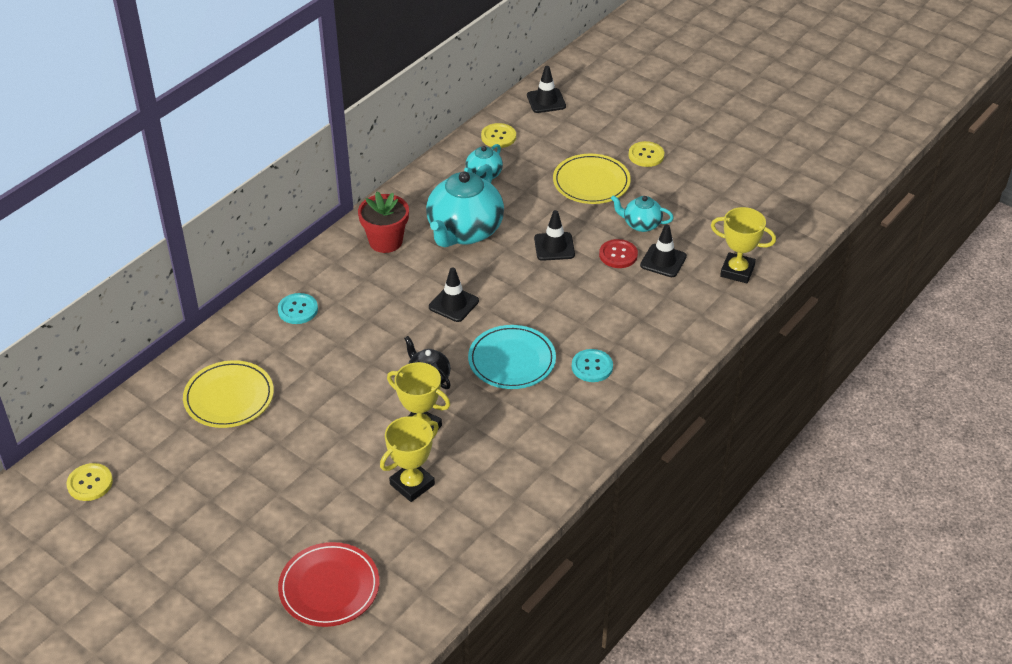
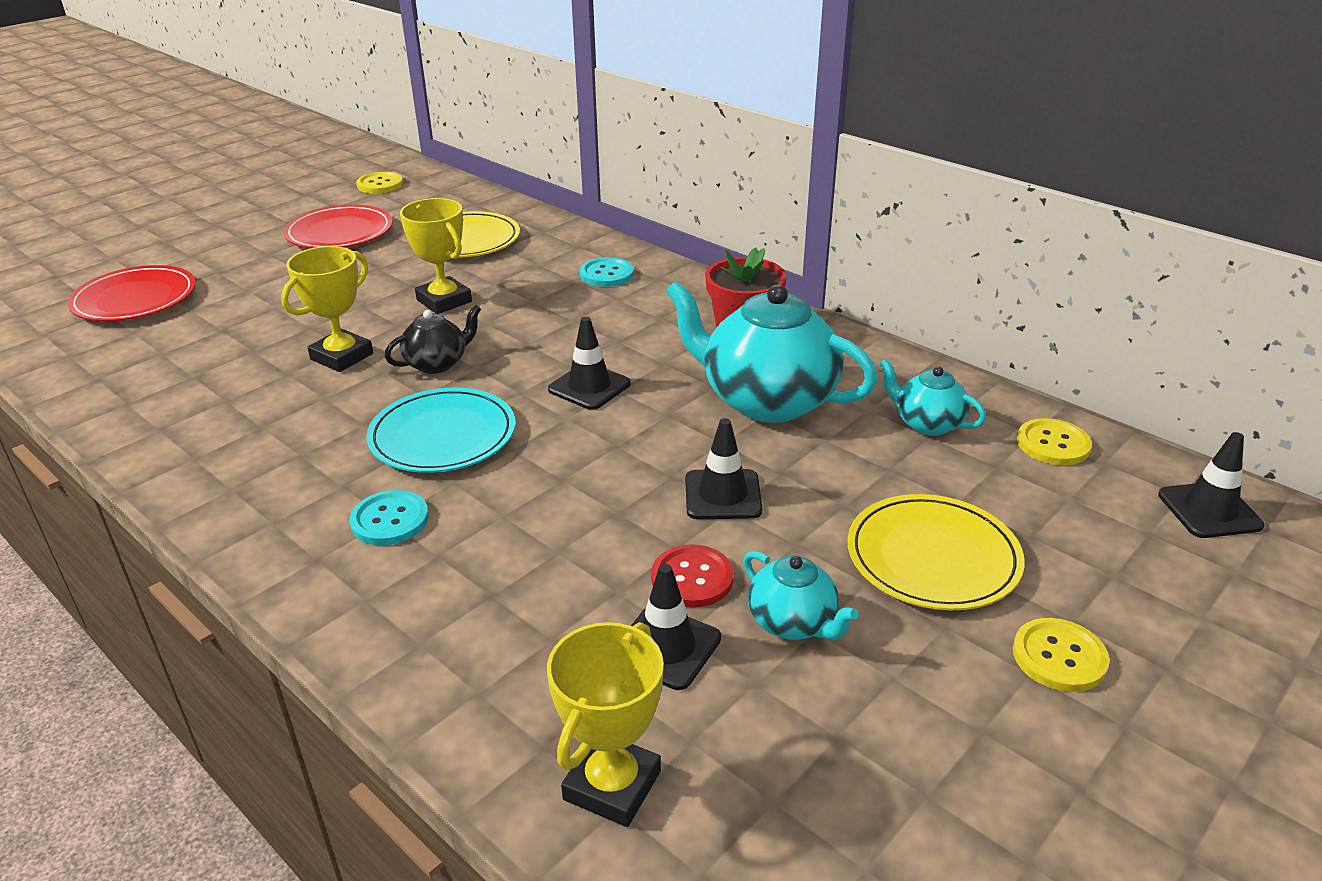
camera: 95 degrees right, 10 degrees down
(204, 485) = (340, 233): none -> red plate
(412, 484) = (248, 349): yellow trophy -> yellow trophy (444, 301)
(641, 224) = (793, 623): turquoise teapot -> turquoise teapot turned 120 degrees clockwise

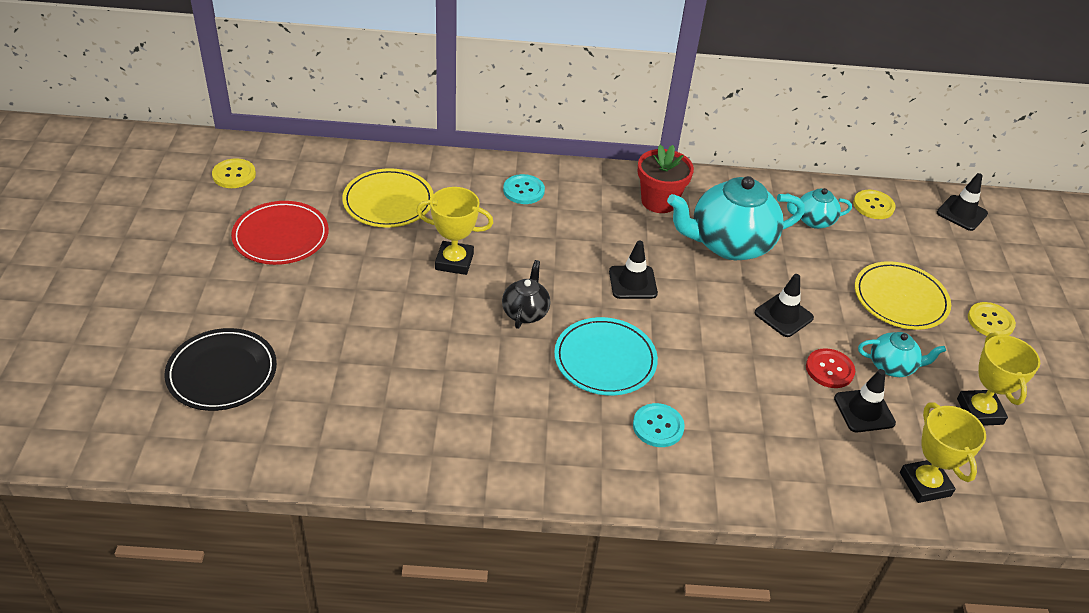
camera: 45 degrees left, 10 degrees up
(135, 299) = (222, 373): red plate -> black plate
(342, 356) = (458, 339): yellow trophy -> yellow trophy (979, 411)

